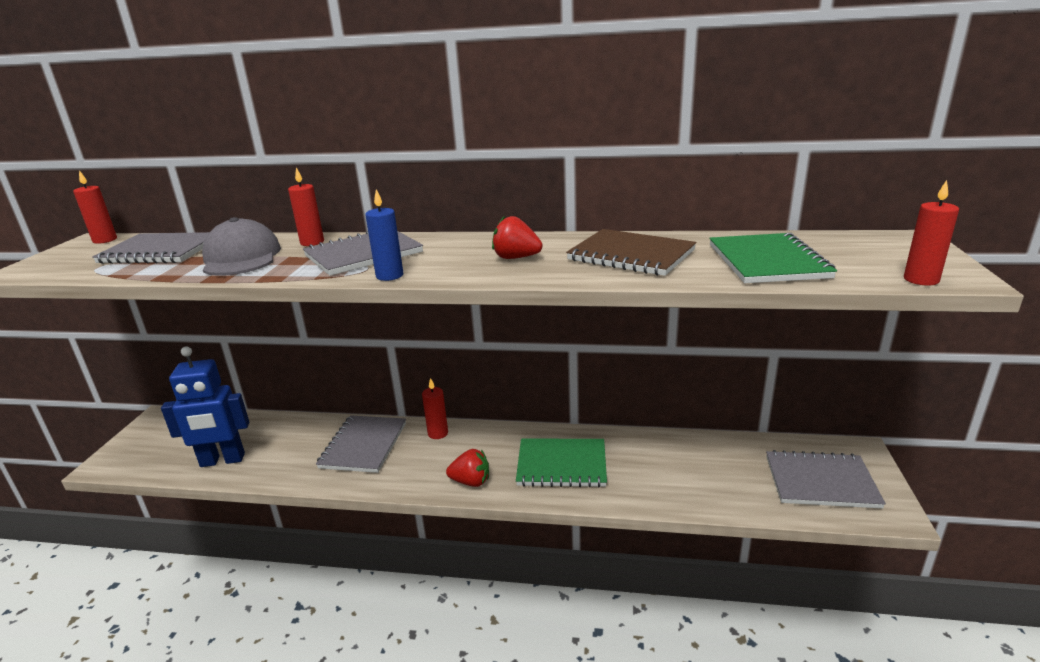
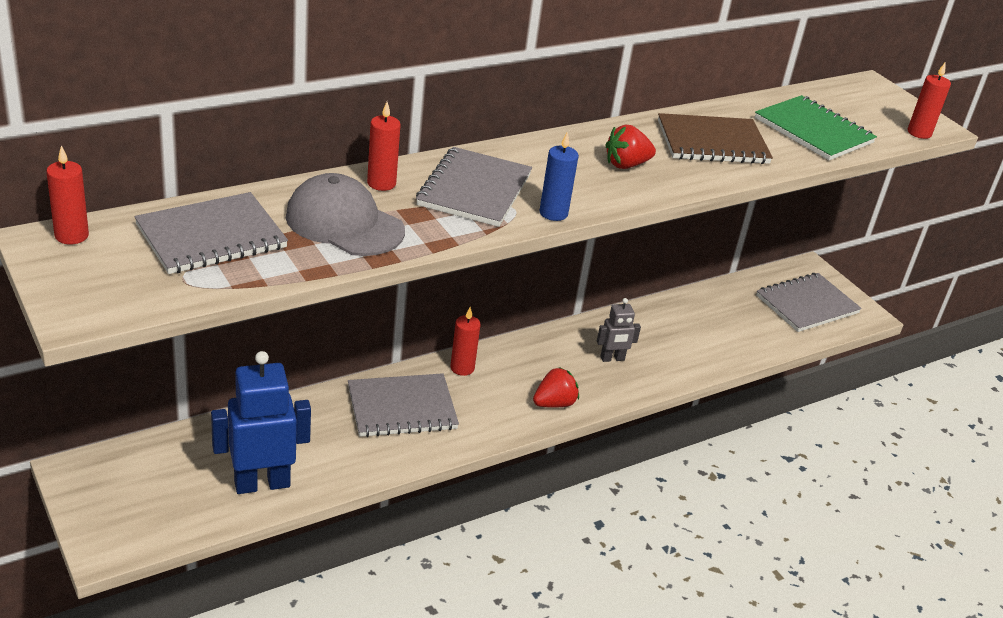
camera: 45 degrees left, 10 degrees up
(222, 460) = (262, 483): blue robot -> blue robot turned 150 degrees counterclockwise
(363, 445) = (402, 408): grey notebook -> grey notebook turned 75 degrees counterclockwise
(561, 465) = (612, 359): green notebook -> grey robot

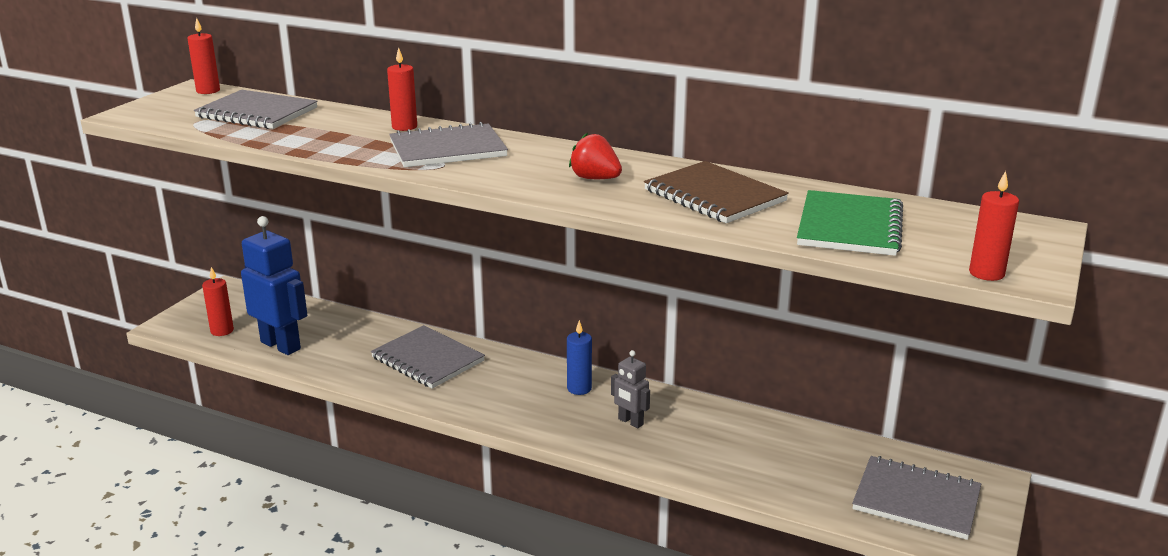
camera: 60 degrees right, 10 degrees down
(344, 223) = (330, 133): grey cap -> none
(462, 368) = (511, 363): red candle -> red candle (222, 331)
(553, 213) = (460, 177): blue candle -> blue candle (579, 388)
(554, 403) = (524, 417): red strawberry -> none

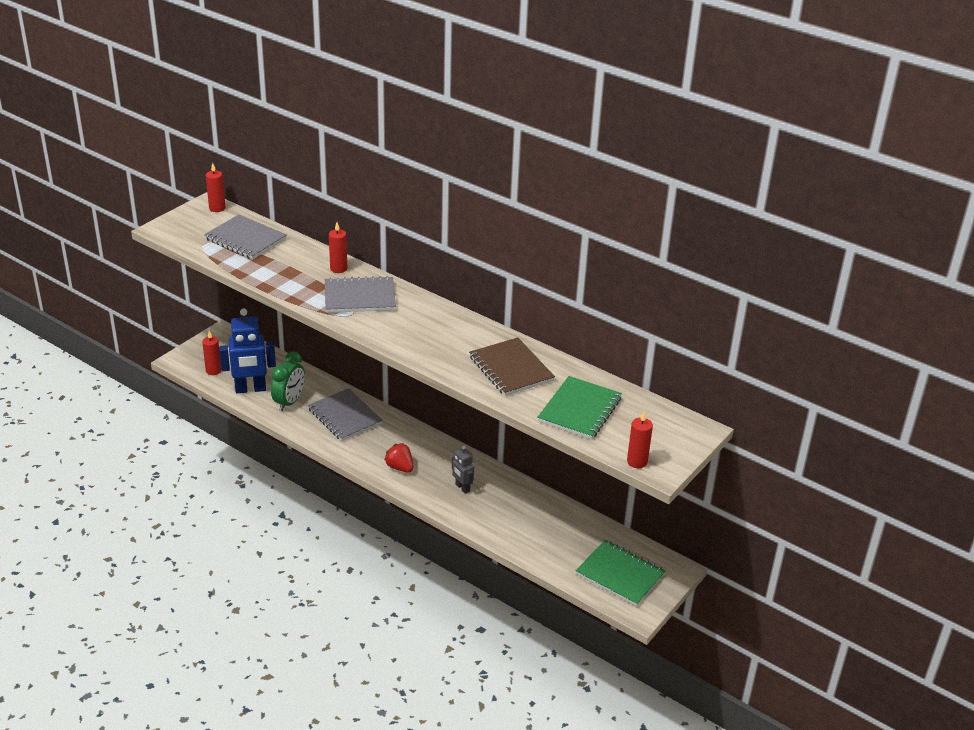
camera: 10 degrees right, 10 degrees up
(281, 345) = (250, 389): blue robot -> blue robot turned 120 degrees clockwise
(342, 353) = (289, 402): none -> green clock
(579, 388) = (438, 456): blue candle -> none
(595, 179) = (443, 341): red strawberry -> red strawberry (400, 467)
(916, 500) = (620, 574): grey notebook -> green notebook

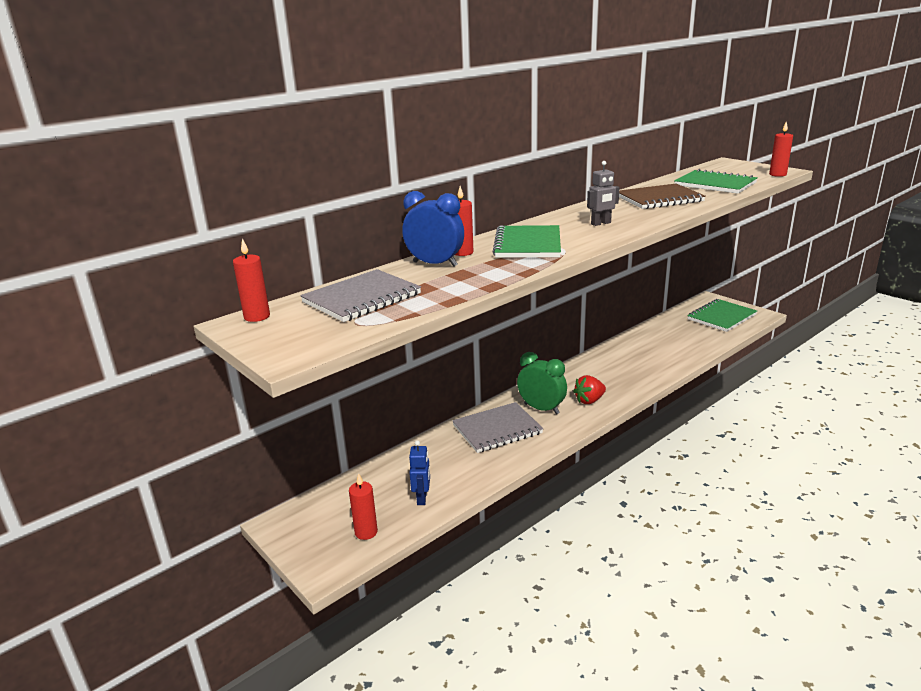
camera: 75 degrees left, 10 degrees down
(250, 389) = (422, 498): blue robot -> blue robot, size x0.52
(289, 402) = (459, 467): green clock -> green clock (541, 409)
(312, 259) = (435, 264): none -> blue clock
(360, 297) = (527, 244): grey notebook -> green notebook
(462, 488) = (620, 371): grey robot -> grey robot (601, 223)

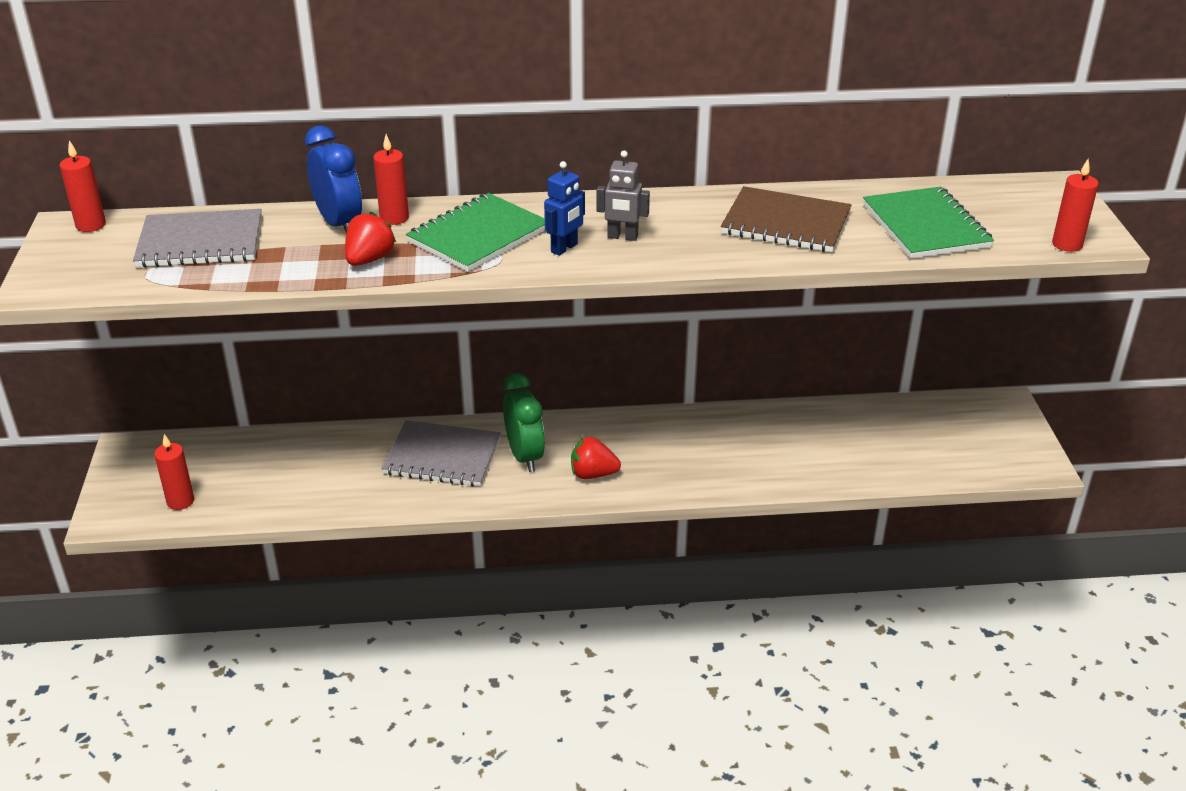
camera: 35 degrees right, 10 degrees up
(422, 498) = (269, 495): blue robot -> blue robot (564, 248)
(491, 271) = (369, 259): none -> red strawberry
(721, 317) = (970, 441): green notebook -> none

